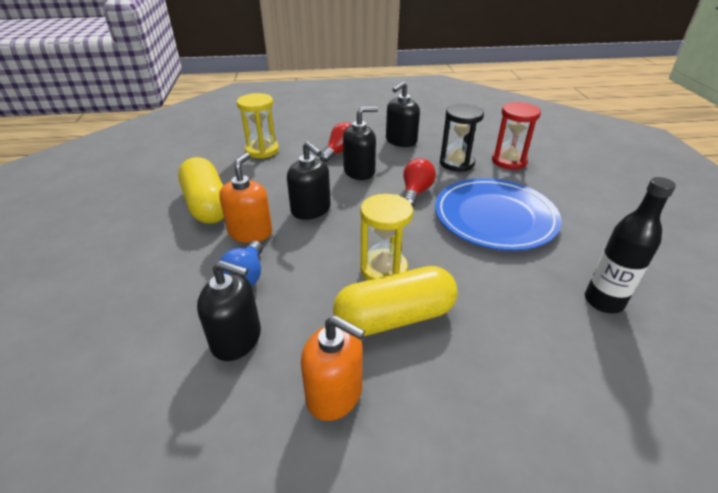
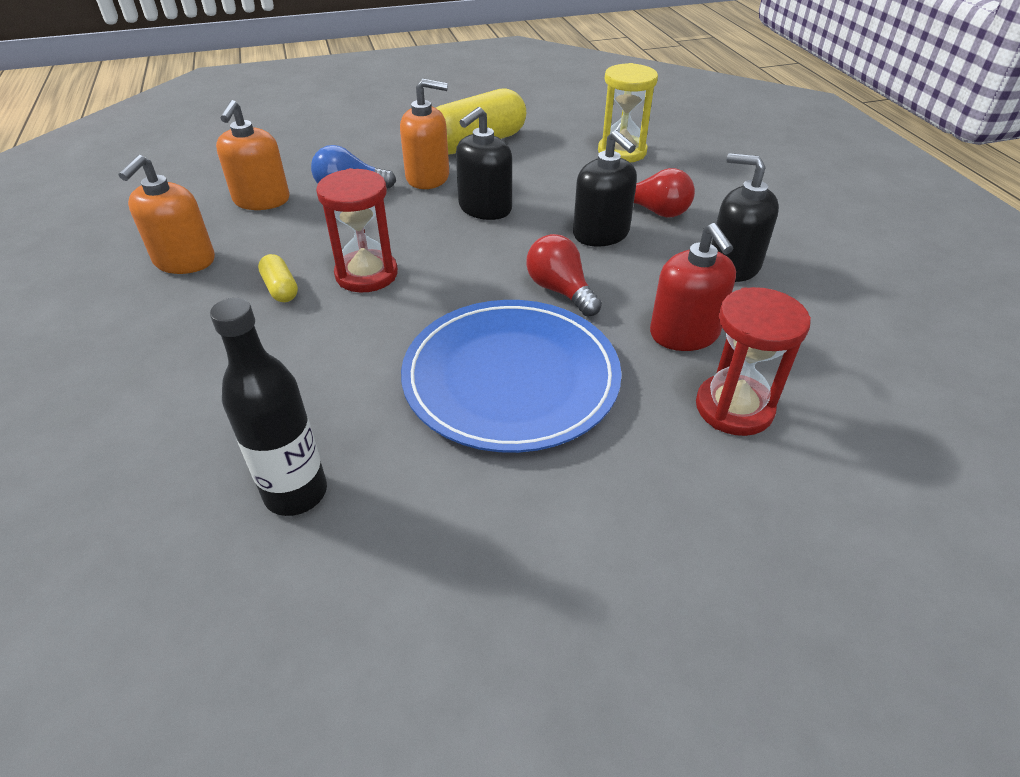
camera: 80 degrees right, 5 degrees up
(236, 339) = (261, 200): black soap dispenser -> orange soap dispenser
(383, 269) = (366, 274): yellow hourglass -> red hourglass
(394, 317) = (281, 288): yellow capsule -> yellow capsule, size x0.45
(415, 192) = (560, 291): red light bulb -> red light bulb turned 135 degrees counterclockwise
(456, 163) = (684, 334): black hourglass -> red soap dispenser

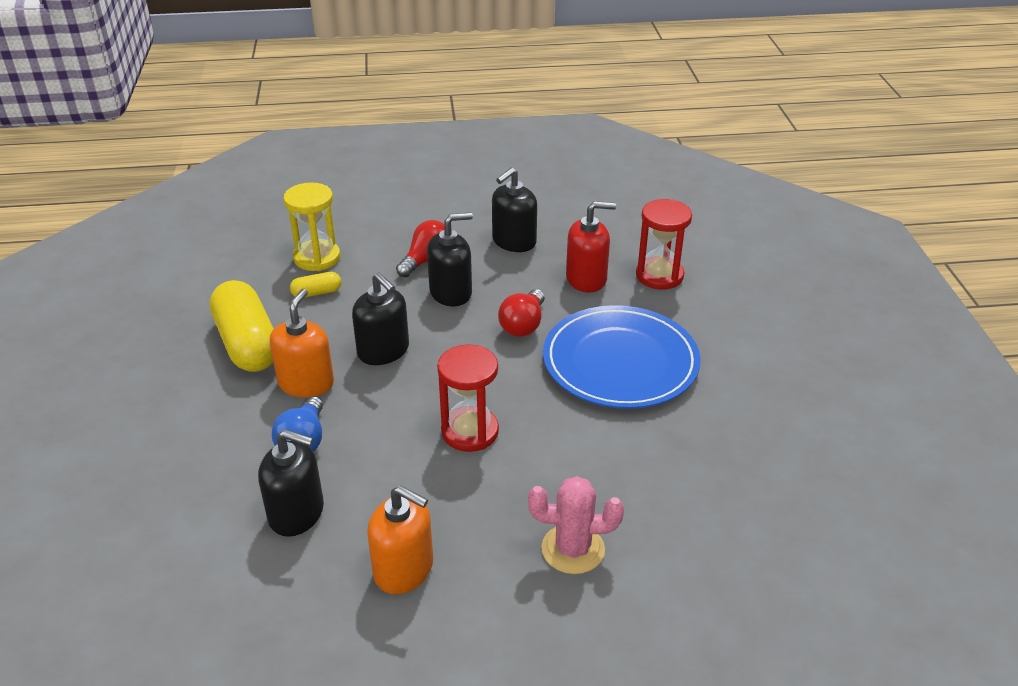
camera: 80 degrees left, 5 degrees down
(183, 362) = (573, 549): none -> pink cactus
(261, 200) = (297, 513): orange soap dispenser -> black soap dispenser
(281, 288) = (476, 489): yellow capsule -> yellow capsule (316, 293)
(296, 493) = (722, 471): black bottle -> none
(560, 291) = (523, 325): red light bulb -> red light bulb turned 45 degrees counterclockwise

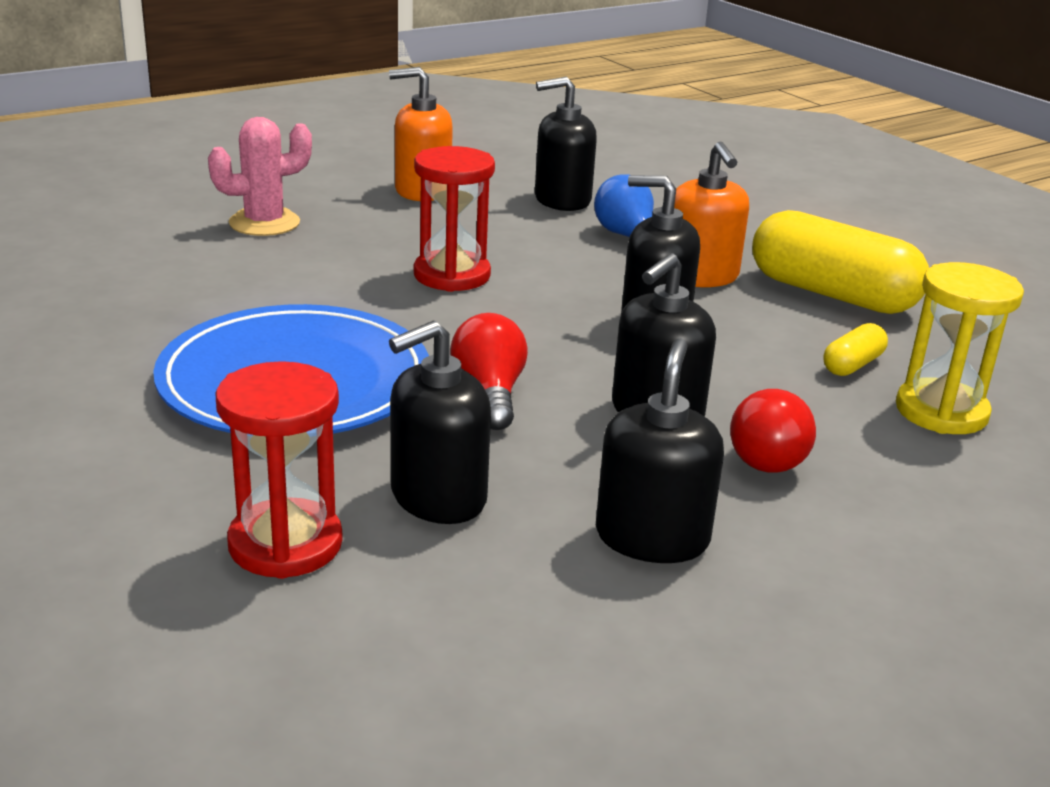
camera: 150 degrees right, 10 degrees down
(586, 279) = (438, 497): red soap dispenser -> black soap dispenser

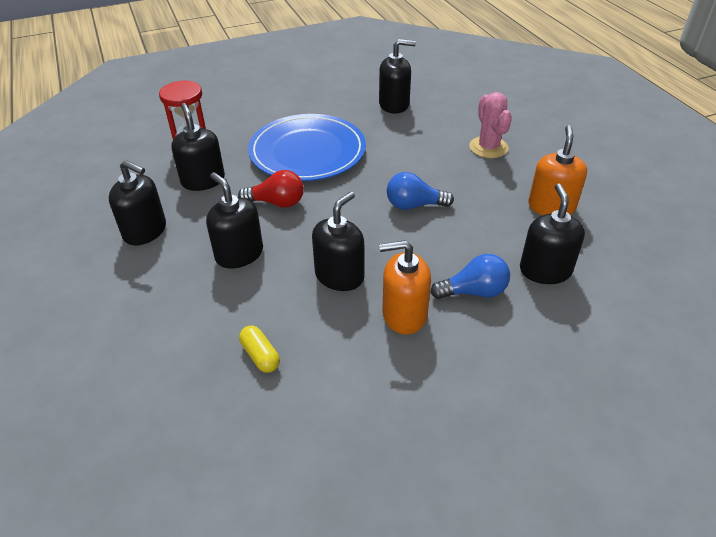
camera: 105 degrees right, 15 degrees up
(91, 302) = (394, 104): none -> black soap dispenser
(452, 275) = (414, 205): red hourglass -> blue light bulb
(766, 454) = (185, 284): red light bulb -> none
(832, 294) = (365, 383): yellow capsule -> none
(941, 412) = (190, 379): yellow hourglass -> none

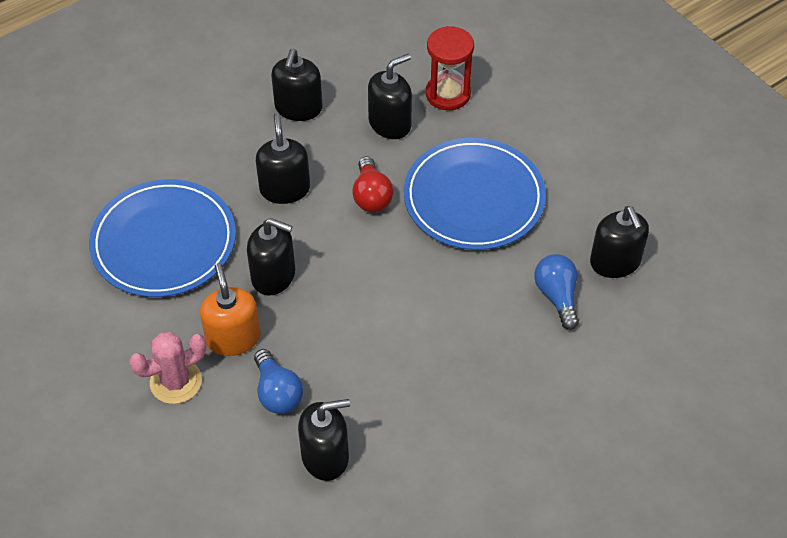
camera: 75 degrees right, 10 degrees up
(239, 254) = (285, 189): black soap dispenser -> black soap dispenser turned 45 degrees counterclockwise
(260, 356) = (164, 242): yellow capsule -> blue plate
(414, 205) = (403, 319): blue light bulb -> blue light bulb (557, 296)
(488, 147) = (549, 381): pink cactus -> pink cactus (176, 381)
(551, 207) = (442, 459): orange soap dispenser -> none

